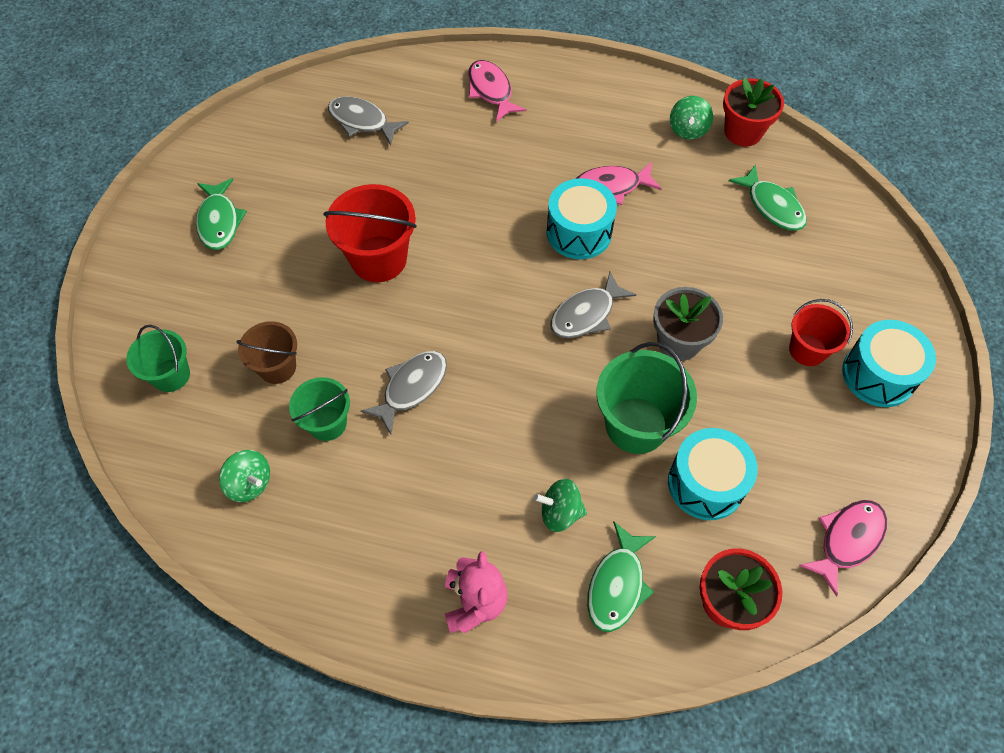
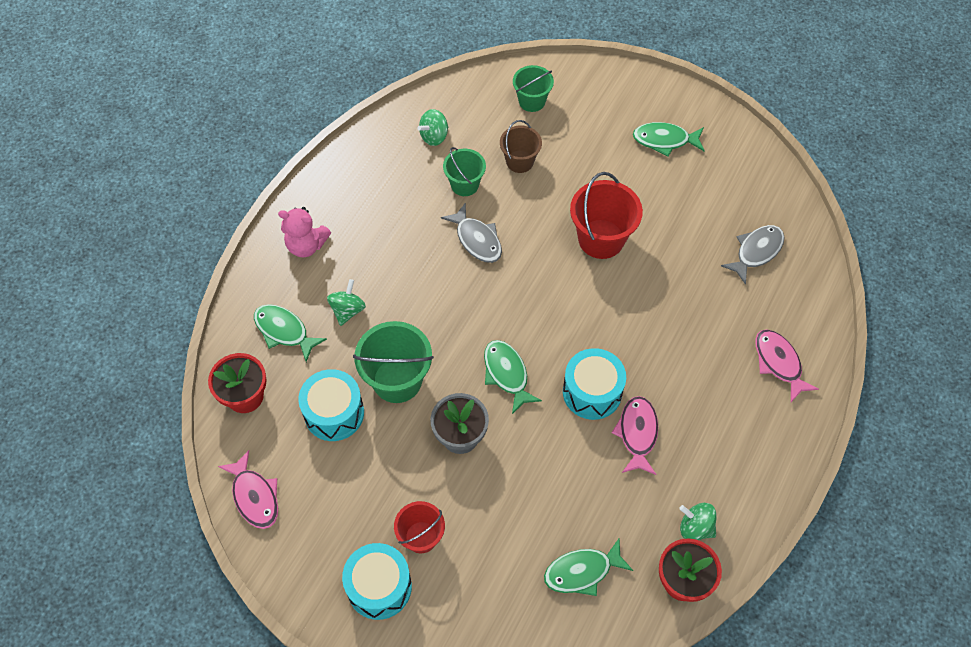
camera: 105 degrees right, 0 degrees up
(491, 91) = (778, 363): pink fish -> pink fish turned 105 degrees counterclockwise
(586, 314) = (507, 374): grey fish -> green fish

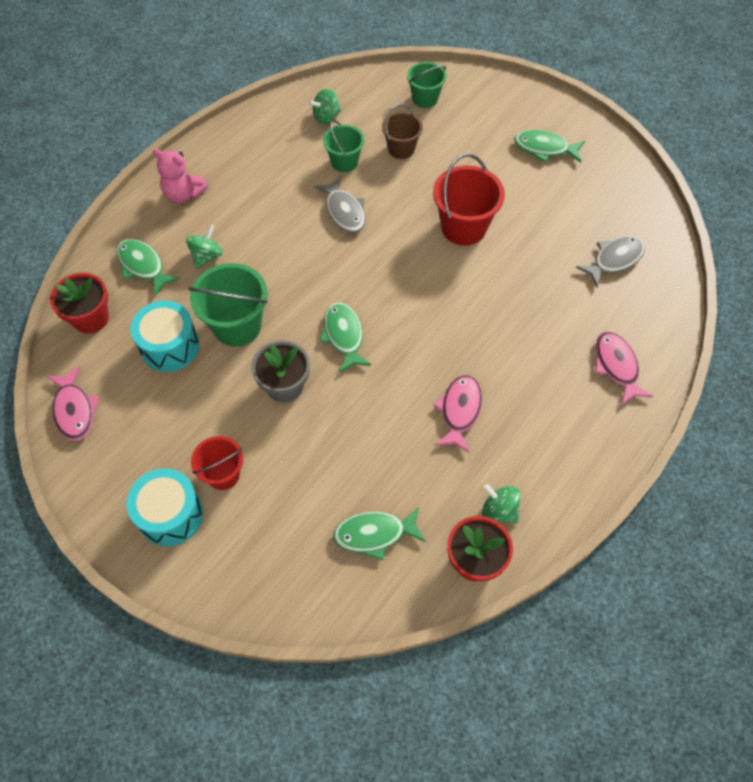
camera: 10 degrees right, 0 degrees up
(592, 392) = (423, 365): turquoise drum -> none

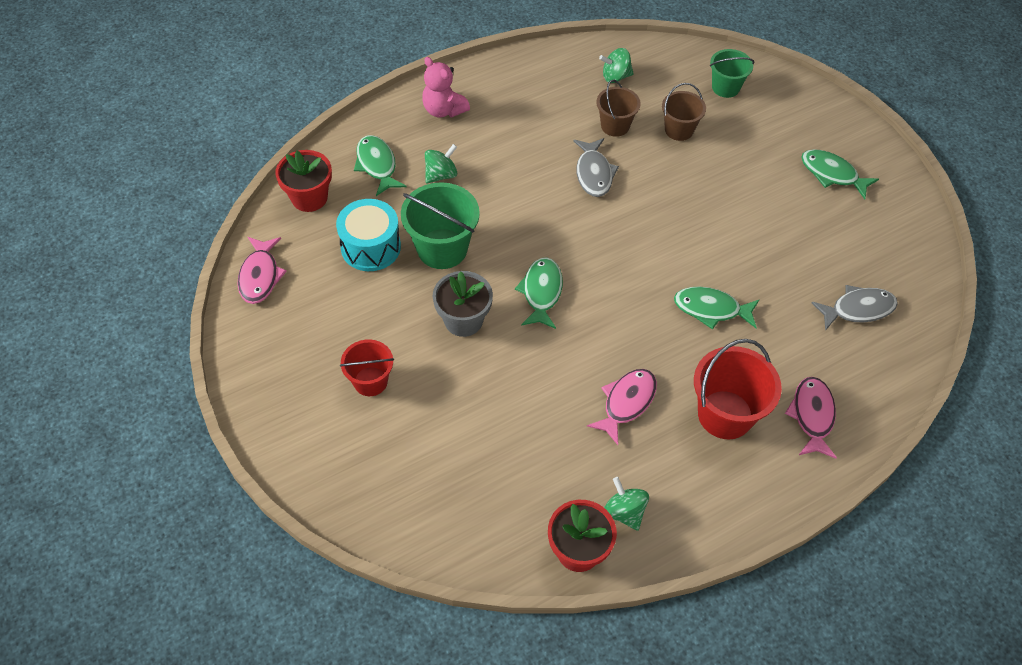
camera: 20 degrees right, 5 degrees down
(170, 514) = (306, 400): turquoise drum -> none
(344, 162) = (615, 126): green bucket -> brown bucket
(374, 534) = (490, 489): green fish -> green fish (711, 309)
(463, 227) = (710, 226): red bucket -> red bucket (725, 414)

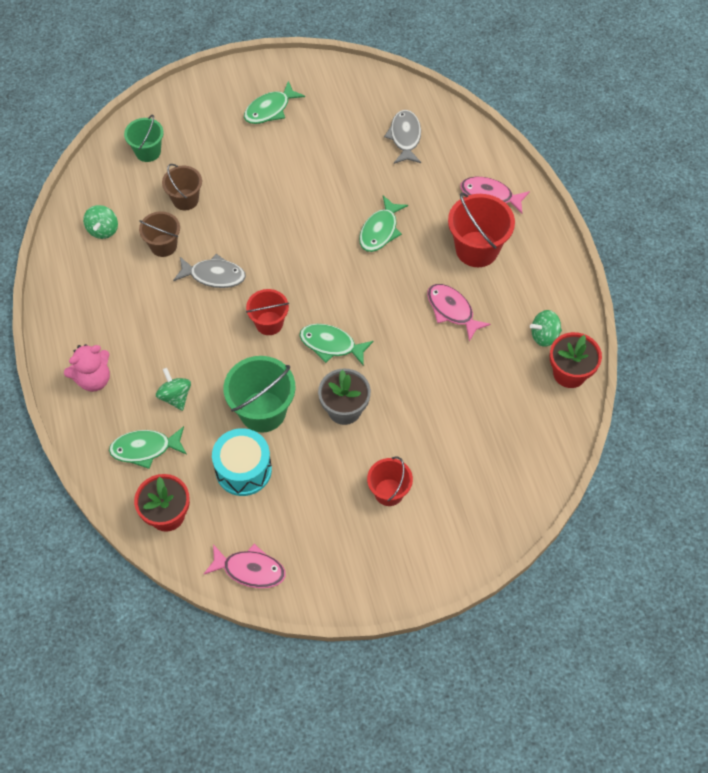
camera: 75 degrees left, 5 degrees up
(551, 232) = (269, 323): none -> red bucket

